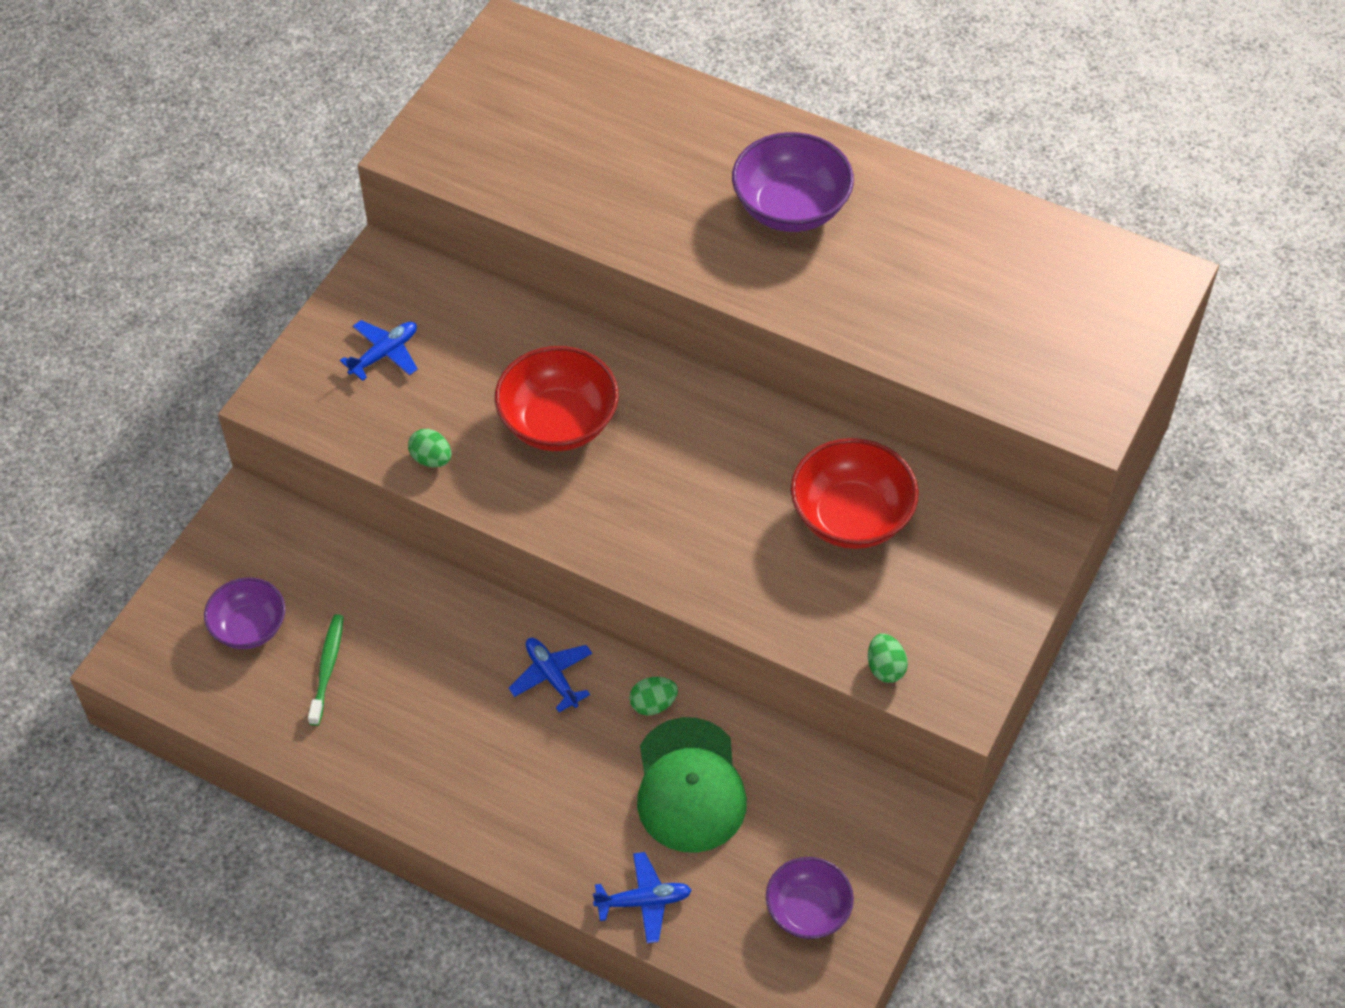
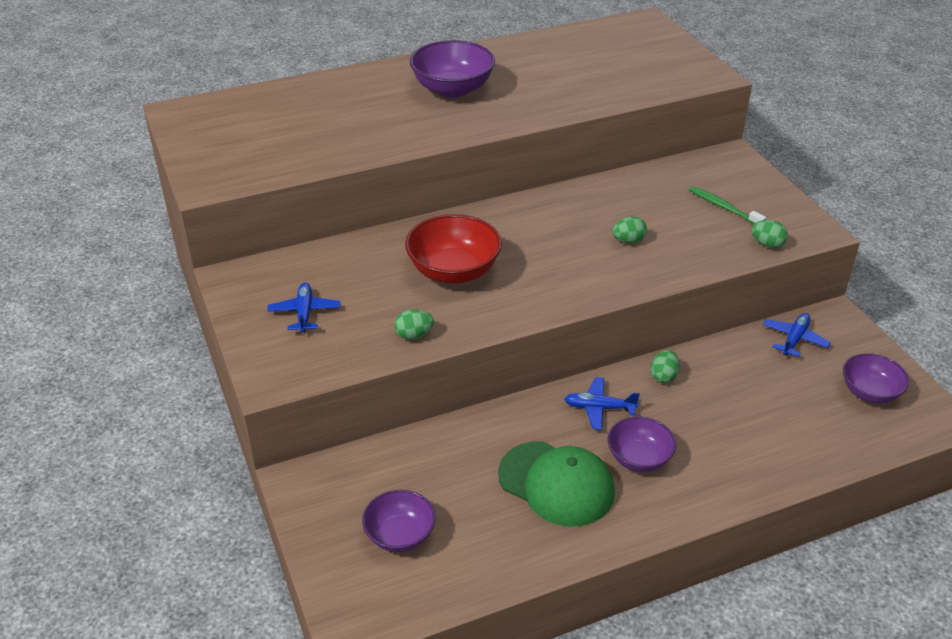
camera: 50 degrees left, 15 degrees down
(327, 668) = (479, 512): green toothbrush -> green toothbrush (724, 207)
(509, 753) = (639, 458): none -> purple bowl
(644, 901) = (808, 457): blue plane -> blue plane (794, 339)
(690, 786) = (738, 393): green cap -> green cap (556, 483)
(760, 536) = (628, 241): none -> green egg
(851, 517) = (650, 205): red bowl -> none

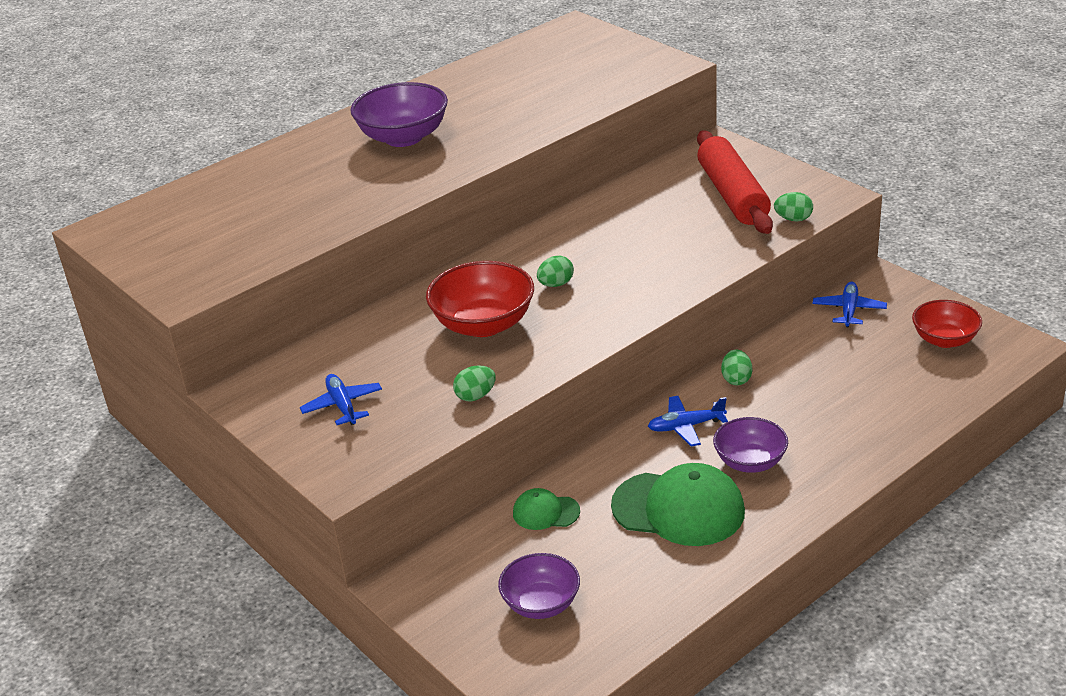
camera: 15 degrees left, 5 degrees down
(444, 452) = (545, 512): none -> green cap
(628, 241) = (652, 250): green egg -> green egg (556, 284)
(724, 207) = (732, 195): green toothbrush -> red rolling pin
(869, 392) = (944, 339): purple bowl -> red bowl

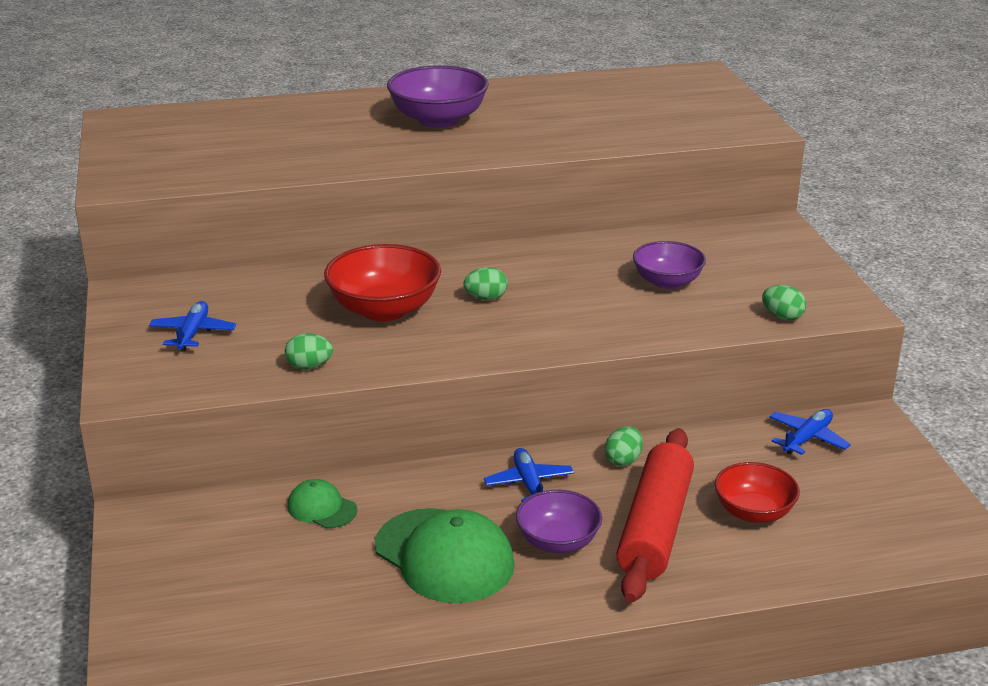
camera: 25 degrees right, 5 degrees down
(541, 603) = (233, 586): purple bowl -> purple bowl (667, 282)
(686, 426) = (529, 484): blue plane -> blue plane turned 60 degrees clockwise
(732, 195) = (743, 276): red rolling pin -> red rolling pin (655, 528)
(944, 339) = (885, 504): red bowl -> red bowl (753, 512)

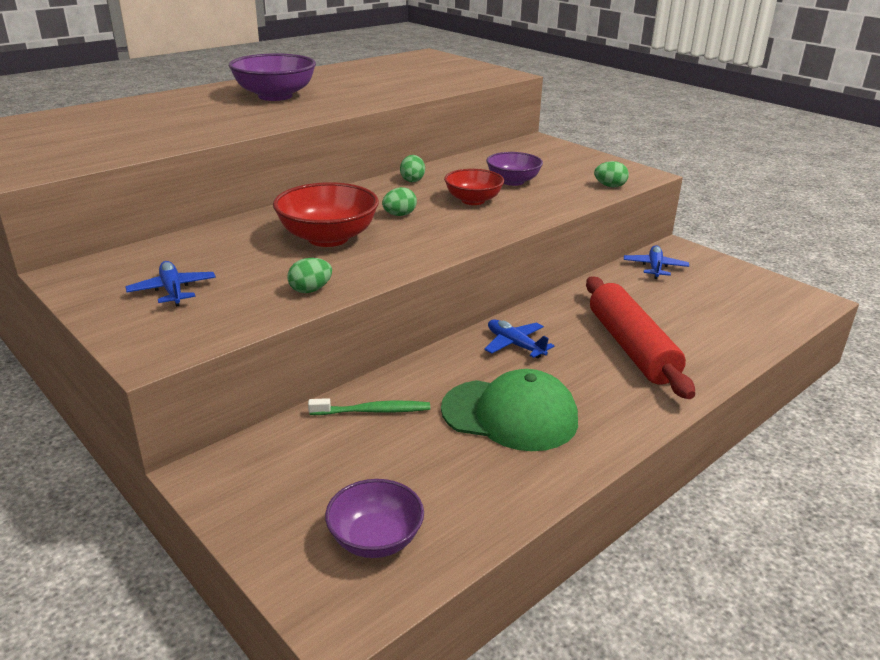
camera: 30 degrees left, 0 degrees up
(321, 508) = (373, 411): green cap -> green toothbrush
(558, 541) = (579, 377): purple bowl -> purple bowl (375, 539)
(623, 460) = (560, 311): green egg -> green egg (412, 180)
(753, 512) = (678, 319): red bowl -> red bowl (473, 200)

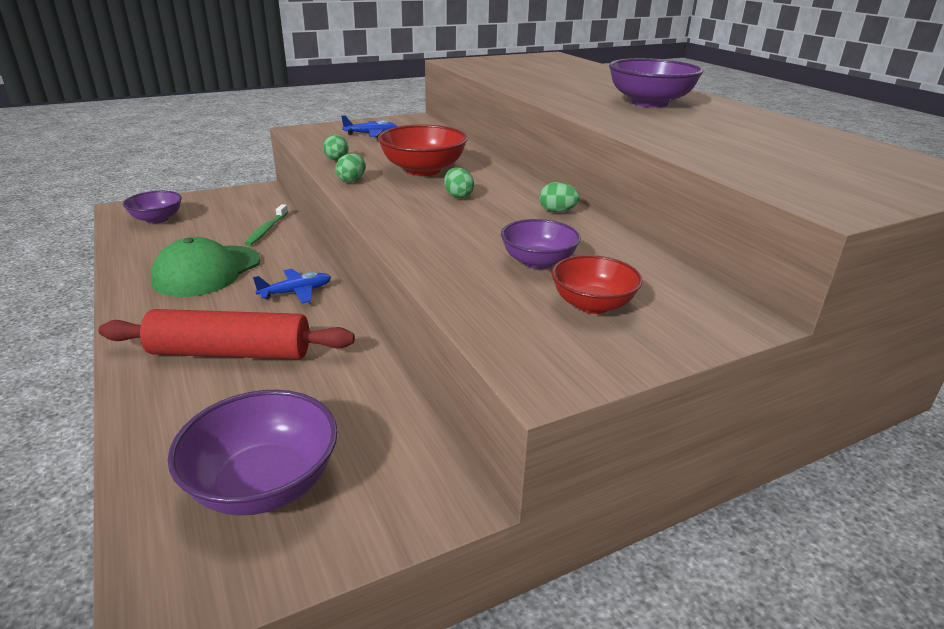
camera: 105 degrees right, 0 degrees up
(473, 200) = (481, 230): red bowl -> red bowl (592, 304)
(610, 186) = (496, 328): green egg -> green egg (352, 180)
(655, 267) = (395, 442): blue plane -> none
(727, 296) = (264, 484): none -> purple bowl

